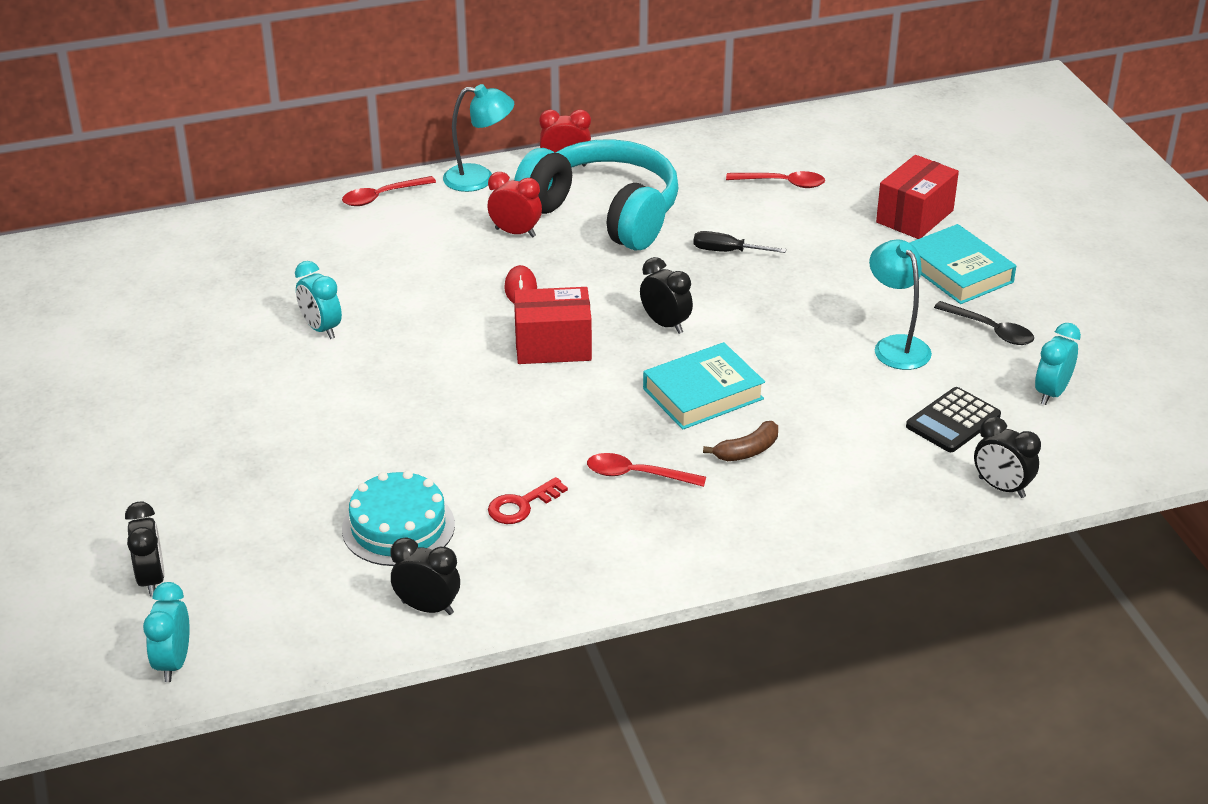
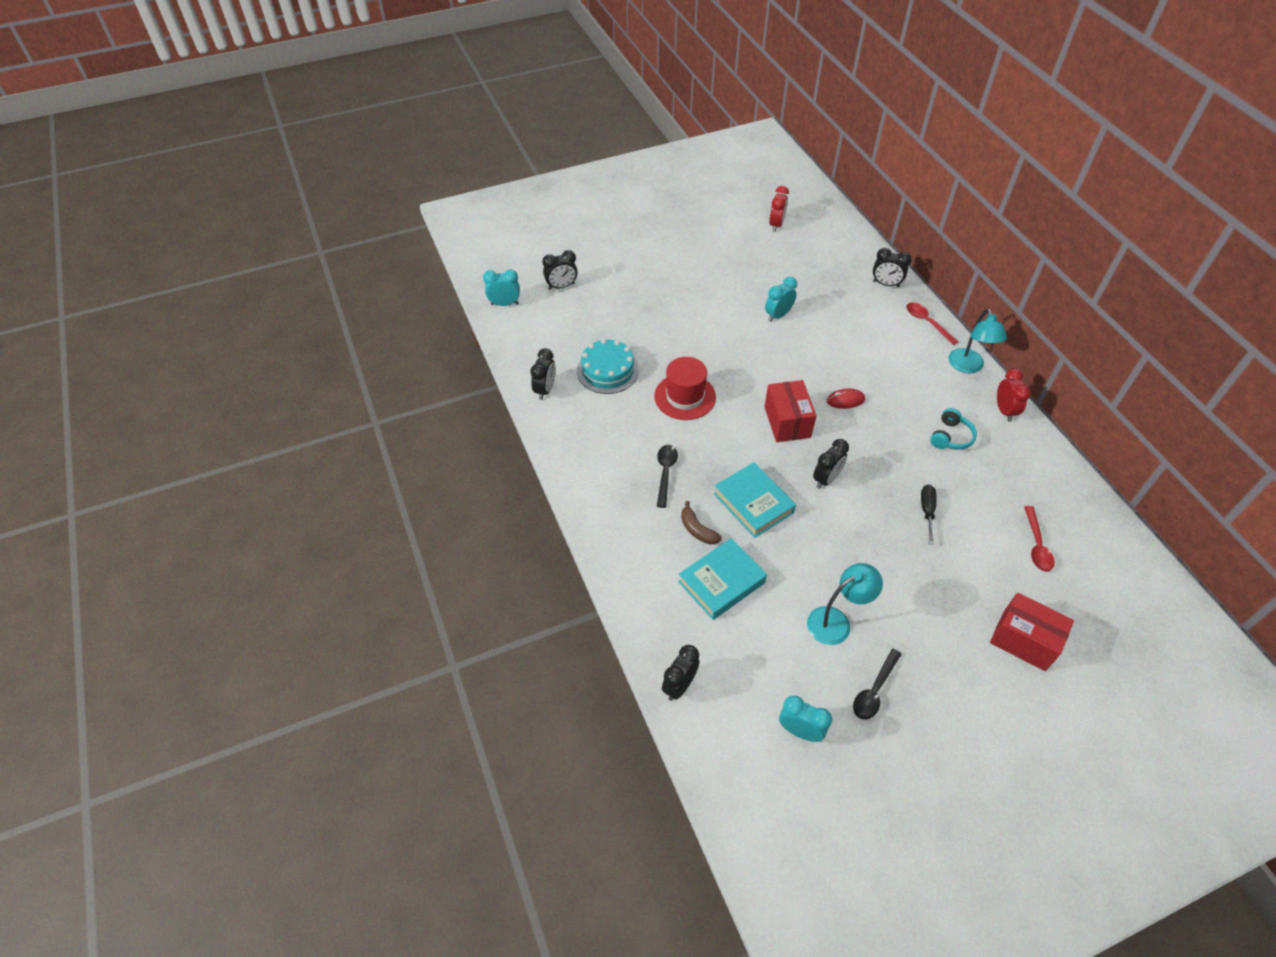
camera: 85 degrees right, 15 degrees up
(286, 219) = (886, 284): none -> black clock
(480, 442) = (685, 397): none -> red hat
(515, 233) = (909, 391): red clock -> red clock (776, 225)
(522, 505) = (631, 421): red key -> none
(604, 213) = (950, 437): turquoise headphones -> turquoise headphones, size x0.41
(637, 475) = (665, 473): red spoon -> black spoon
(953, 421) = (751, 657): black calculator -> none
(958, 272) = (951, 670): turquoise book -> turquoise book (721, 582)

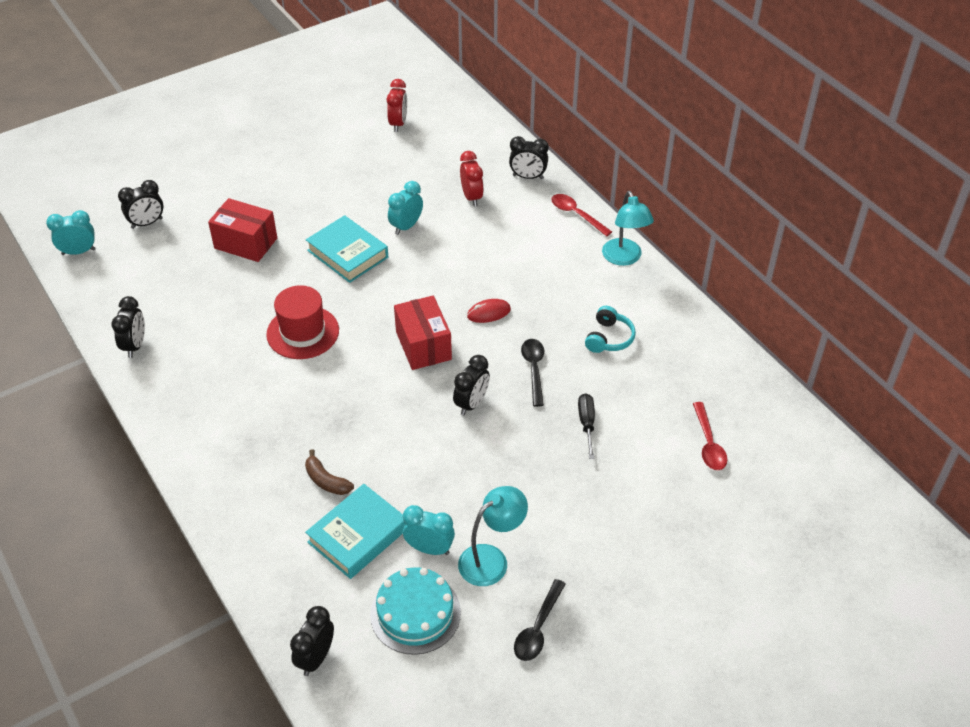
camera: 10 degrees left, 5 degrees down
(607, 370) = (209, 314): turquoise cake -> turquoise cake (415, 613)
(665, 473) = (285, 422): black spoon -> black spoon (534, 369)
(753, 503) = (390, 442): turquoise book -> turquoise book (348, 254)
(800, 731) = (457, 686): turquoise clock -> turquoise clock (429, 548)
(1004, 411) = (667, 302): red clock -> red clock (471, 197)
(1024, 640) = (699, 548): red box -> red box (246, 243)

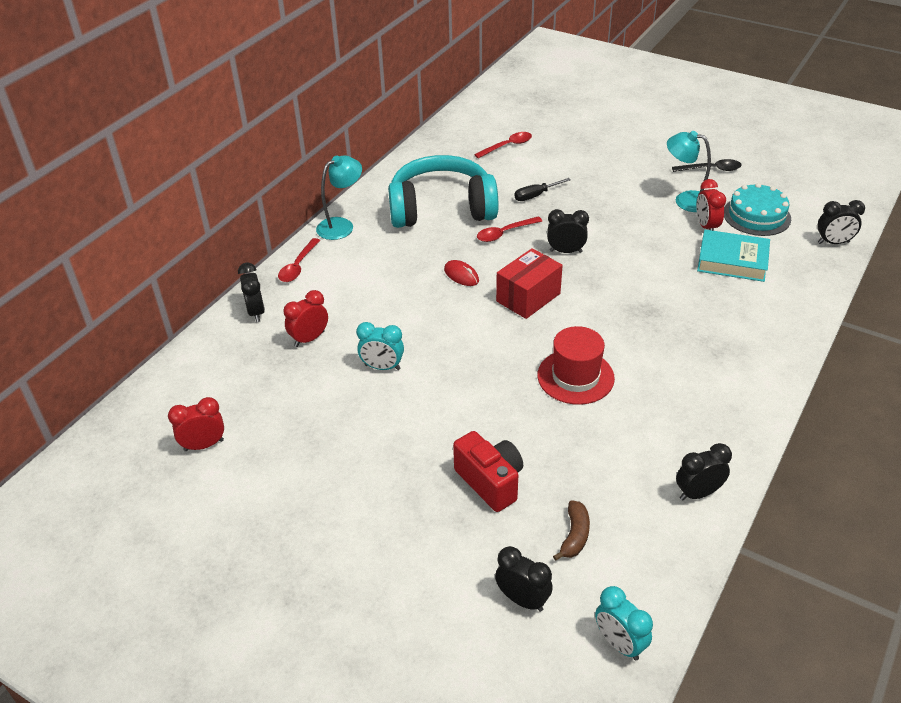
camera: 115 degrees left, 5 degrees down
(246, 243) = (490, 482): red box -> red camera
(326, 481) = (707, 294): brown banana -> brown banana (574, 535)
(348, 254) = (450, 392): turquoise book -> none
(429, 548) = (706, 227): turquoise clock -> red clock
(534, 369) = (504, 233): black spoon -> red spoon
(609, 338) = (441, 209): turquoise headphones -> turquoise headphones, size x2.44

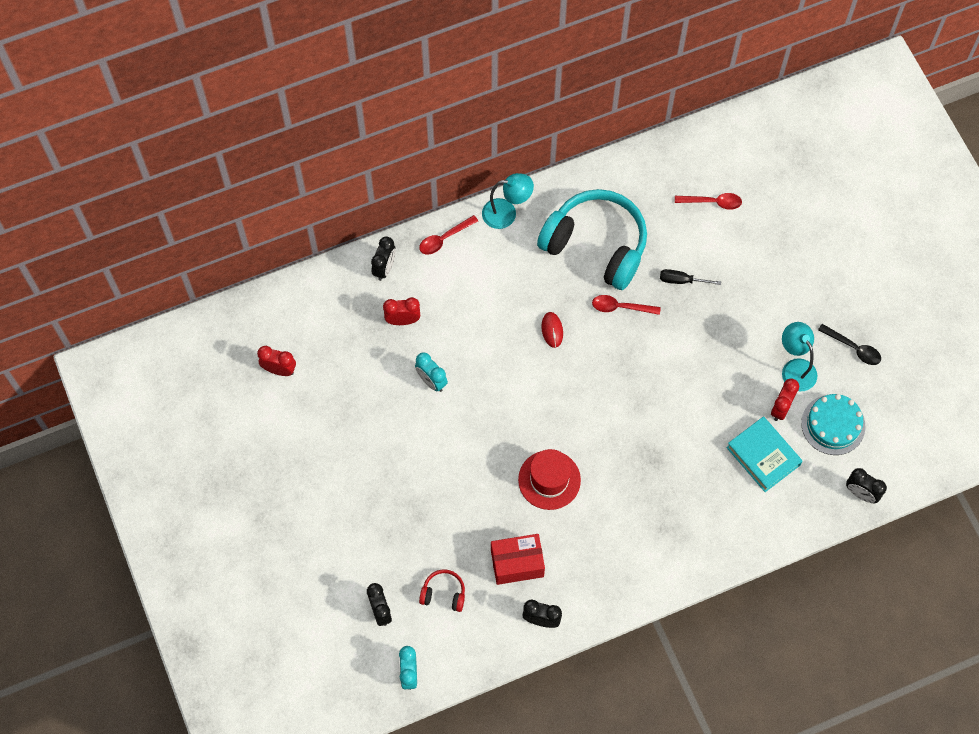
camera: 35 degrees right, 25 degrees up
(490, 482) = (426, 522): red camera -> none
(528, 297) = (580, 386): red box -> red box (517, 563)
(566, 251) = (649, 359): black clock -> none
(574, 535) = (443, 593): brown banana -> red headphones

